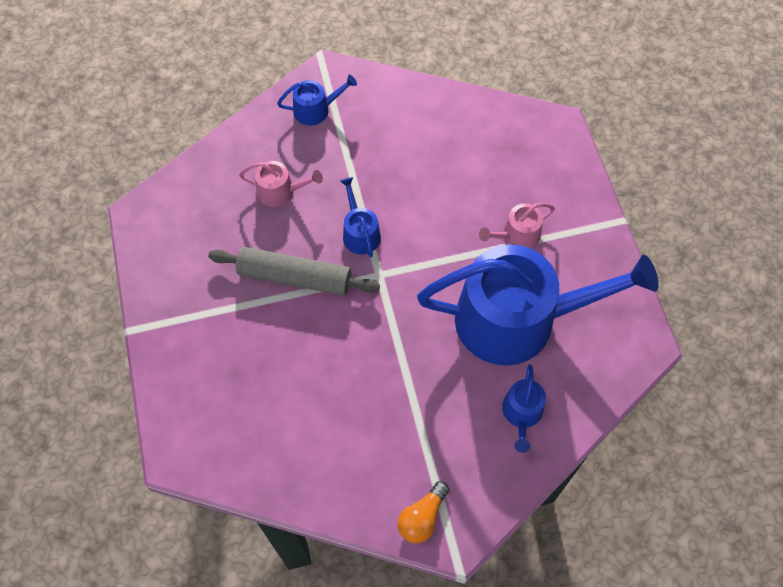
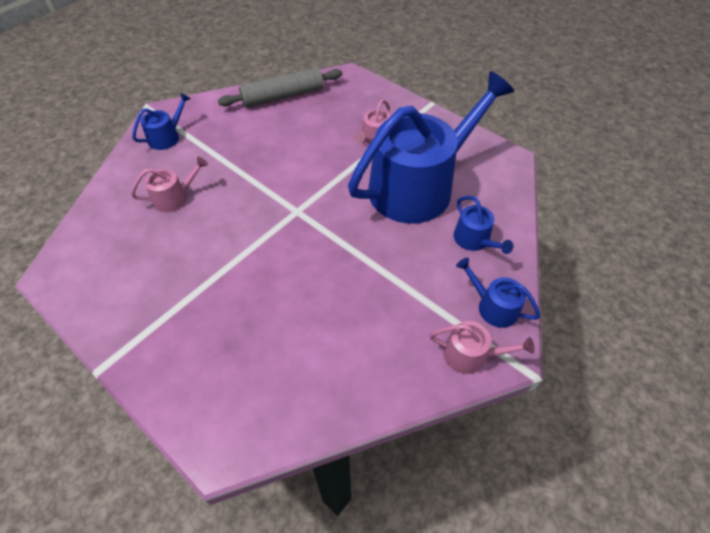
camera: 35 degrees left, 10 degrees down
(295, 277) = (230, 247): grey rolling pin -> grey rolling pin (283, 96)
(360, 232) = (260, 193): blue watering can -> blue watering can (493, 306)
(422, 517) = (471, 355): orange light bulb -> pink watering can

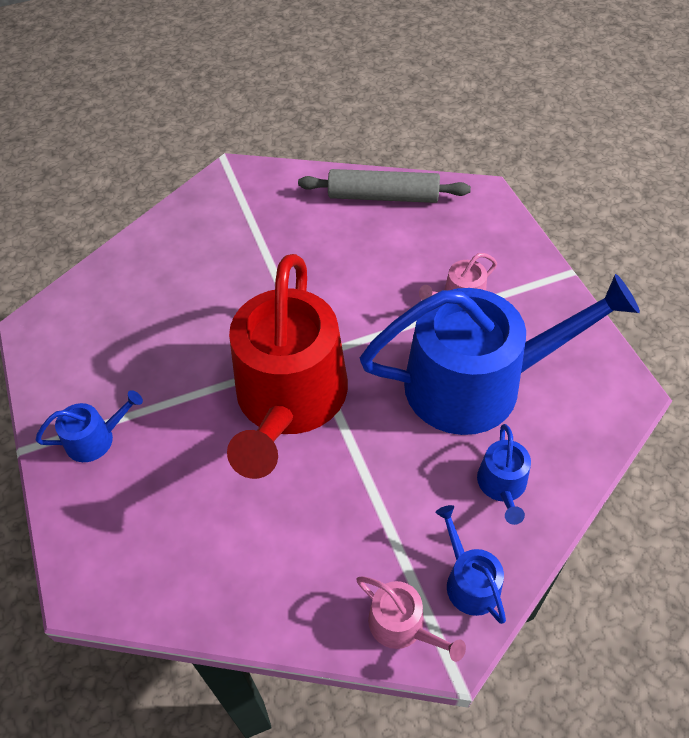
camera: 30 degrees right, 0 degrees up
(167, 137) = (224, 205): blue watering can -> blue watering can (96, 439)
(175, 198) = (192, 286): pink watering can -> none
(299, 246) = (289, 400): none -> red watering can

